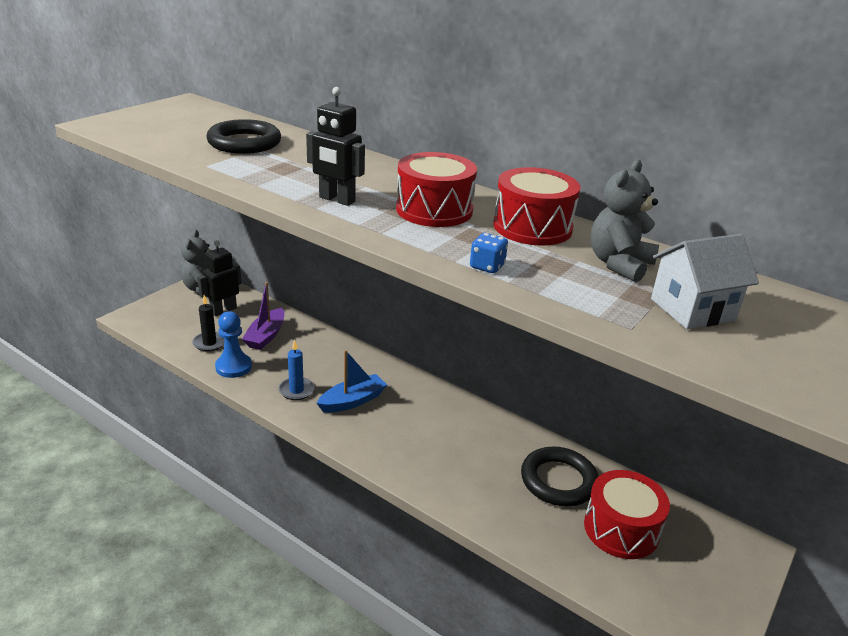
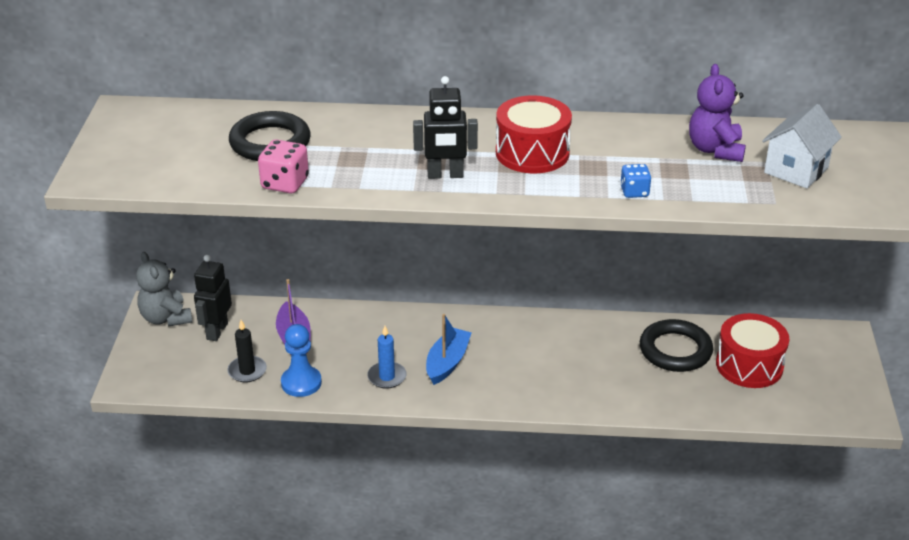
camera: 30 degrees left, 5 degrees up
(210, 166) = (285, 183): none -> pink dice
(532, 227) = (622, 139): red drum -> none
(619, 264) = (715, 150): grey teddy bear -> purple teddy bear

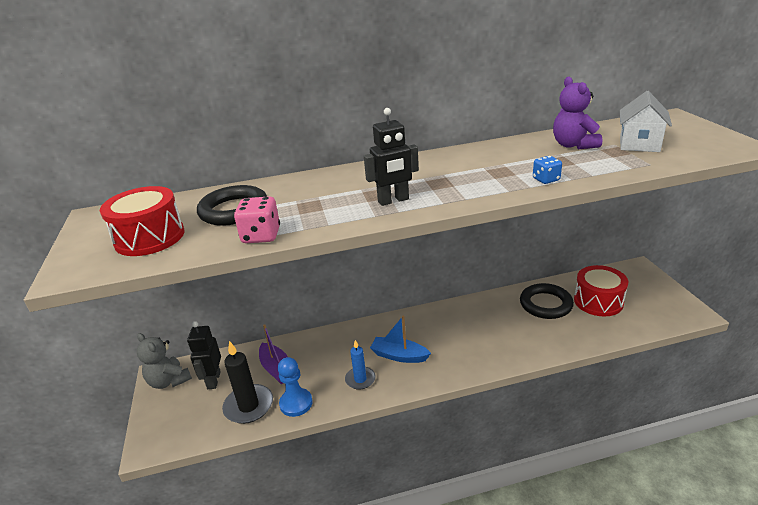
camera: 15 degrees left, 5 degrees down
(247, 371) = (249, 406): black candle -> black candle, size x1.58
(447, 363) = (399, 356): blue boat -> blue boat turned 75 degrees counterclockwise
(532, 153) = (448, 173): red drum -> red drum (150, 237)

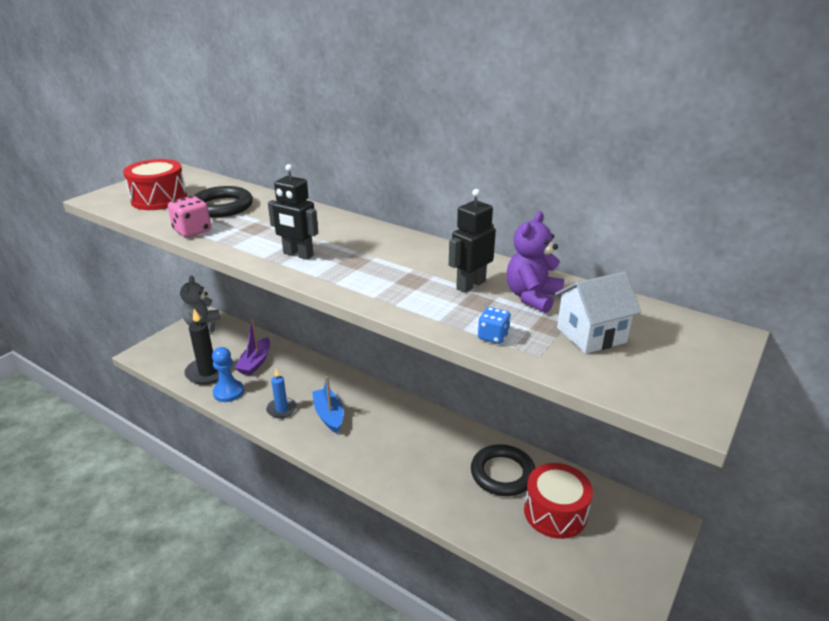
camera: 45 degrees right, 0 degrees up
(213, 380) = (219, 342): black robot -> black robot (470, 285)
(546, 179) = (421, 308): blue dice -> blue dice (493, 336)

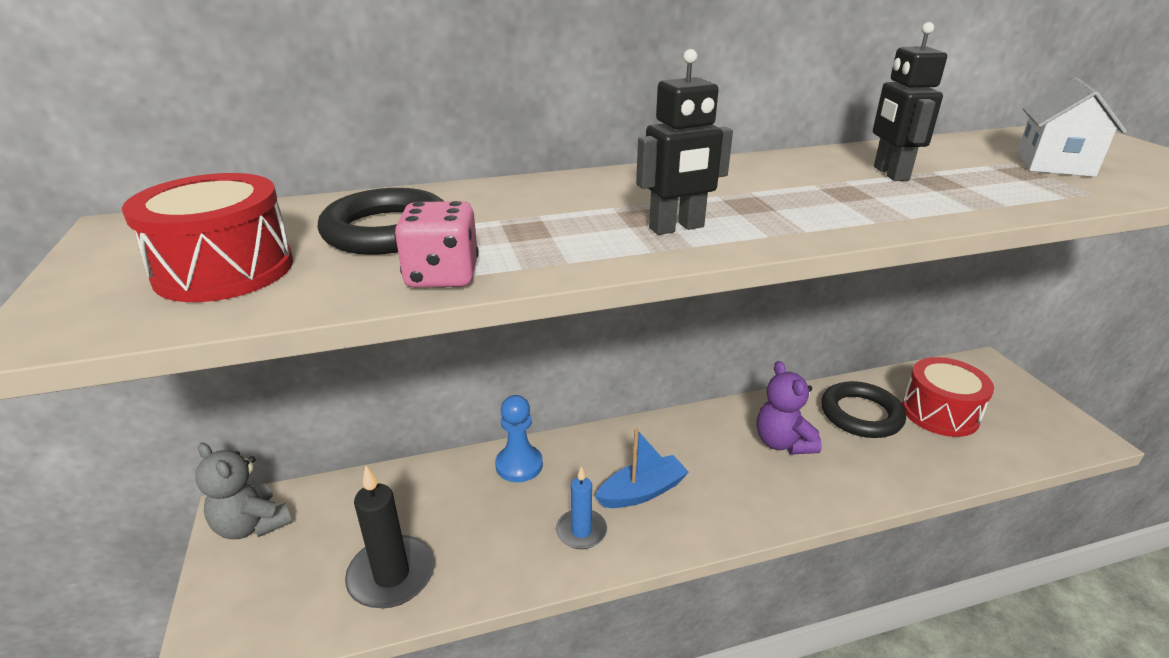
camera: 50 degrees left, 0 degrees up
(228, 392) = (474, 572): blue pawn -> blue pawn (519, 465)
(255, 362) = (439, 509): purple boat -> none
(329, 415) = (642, 492): blue boat -> blue boat turned 135 degrees clockwise
(493, 336) = (1034, 198): blue dice -> none
(532, 297) = (947, 161): purple teddy bear -> purple teddy bear (782, 443)

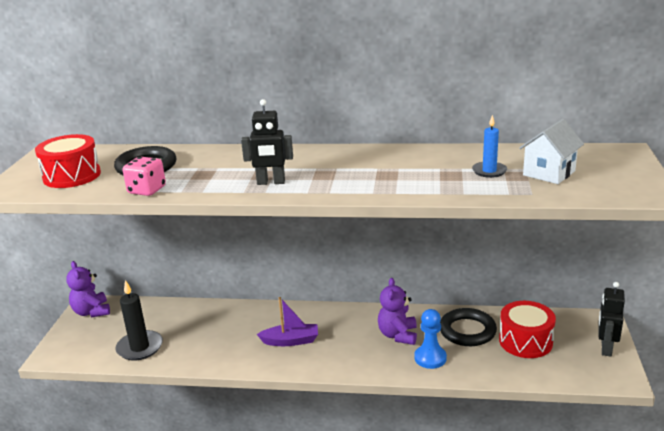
camera: 25 degrees right, 5 degrees down
(252, 525) = (92, 312): grey teddy bear -> purple teddy bear
(519, 465) = (235, 313): blue pawn -> blue pawn (430, 358)
(581, 531) = (243, 351): blue candle -> blue candle (489, 171)
(642, 492) = (291, 341): blue boat -> purple boat
(890, 173) = (433, 166): black robot -> black robot (606, 348)

